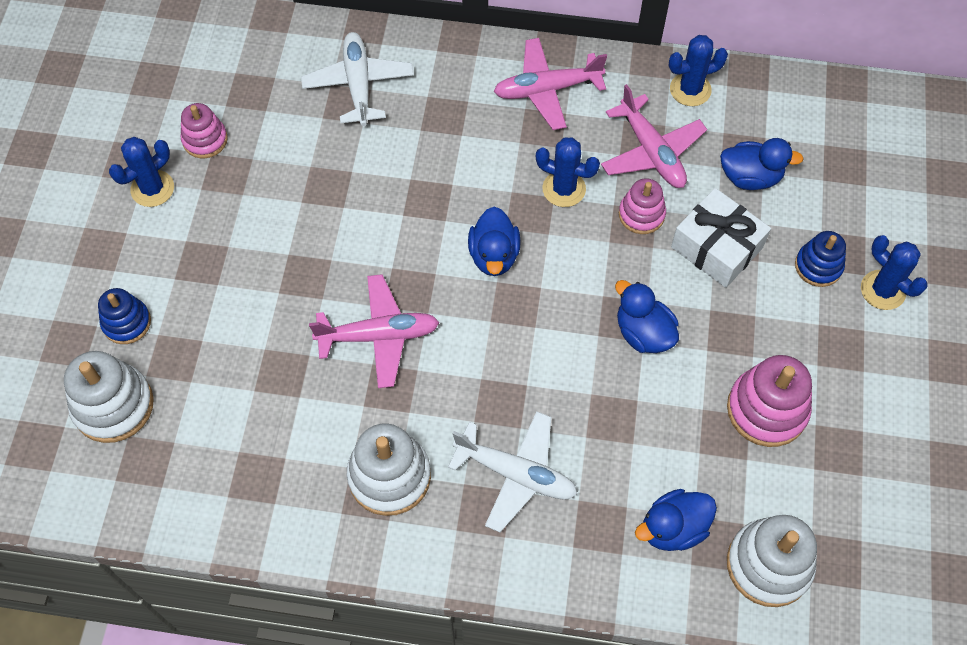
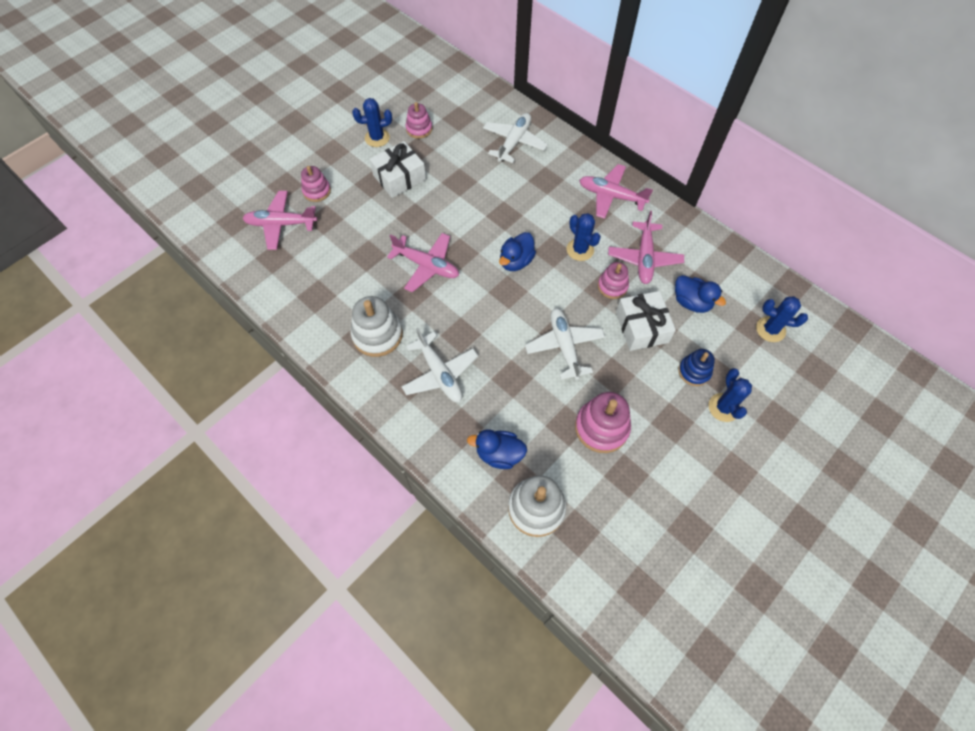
camera: 35 degrees right, 0 degrees up
(113, 405) = (281, 224): white stacking toy -> pink plane
(126, 322) = (317, 191): blue stacking toy -> pink stacking toy
(235, 230) = (399, 177): none -> white gift
(643, 333) = (564, 346): blue duck -> white plane
(690, 89) = (693, 238): blue cactus -> blue cactus (770, 329)

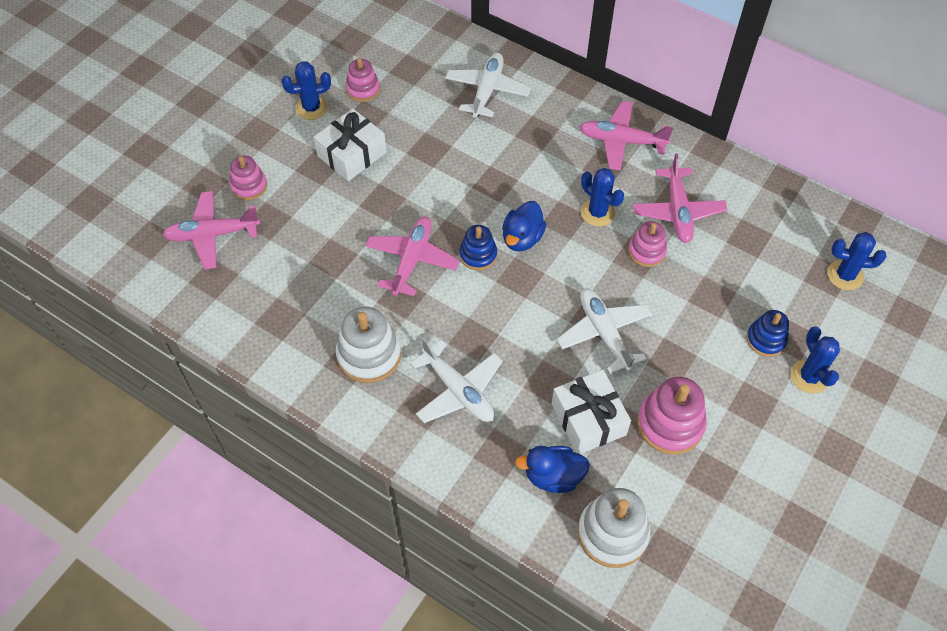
camera: 10 degrees left, 5 degrees down
(427, 266) = (412, 260): pink plane -> pink plane turned 90 degrees counterclockwise
(479, 269) = (478, 255): none -> blue stacking toy
(641, 327) = (692, 296): white gift -> white gift (588, 419)
(691, 302) = (745, 257): blue duck -> none

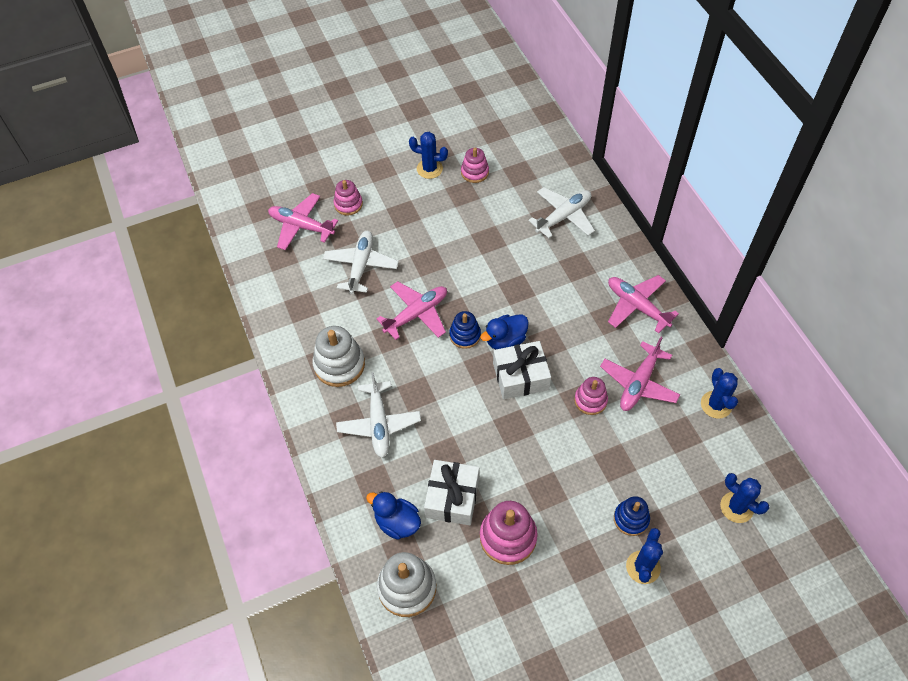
camera: 35 degrees right, 0 degrees up
(352, 154) = (432, 216): white gift -> white gift (520, 376)
(597, 213) = (576, 351): blue cactus -> blue cactus (716, 405)
(604, 333) = (511, 442): white plane -> white plane (361, 265)

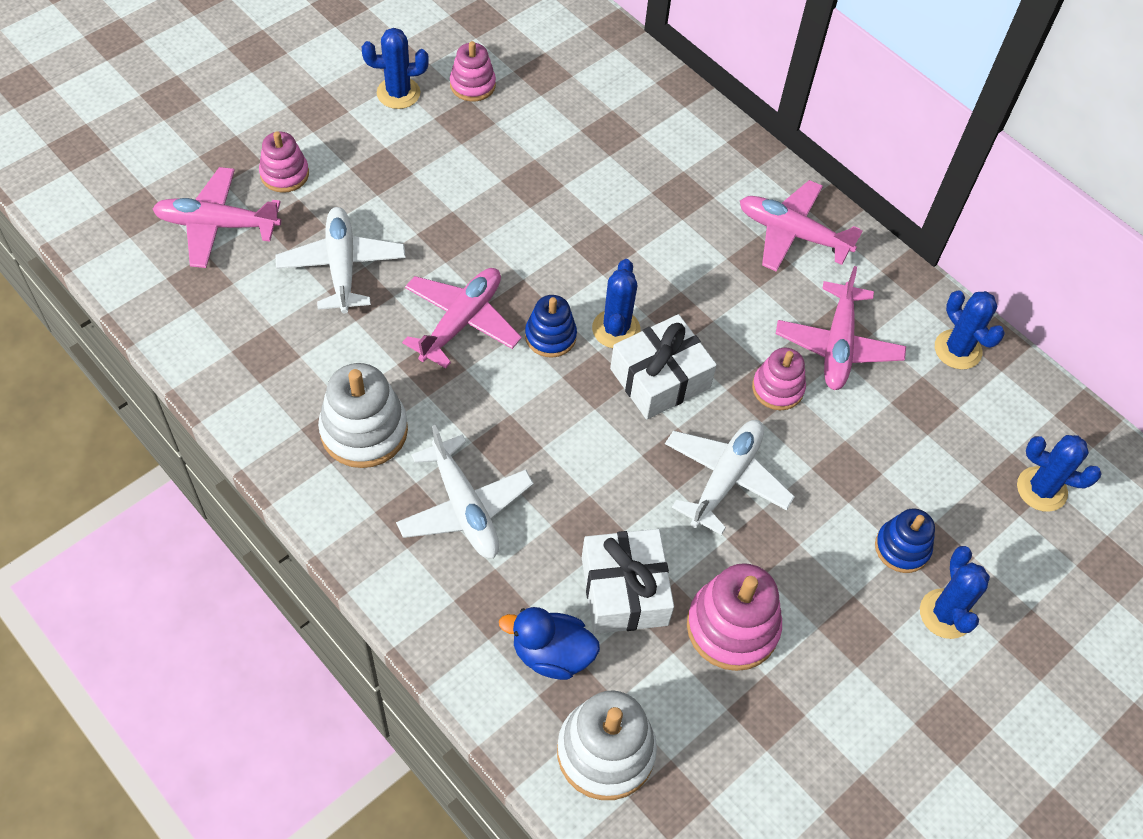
camera: 25 degrees left, 0 degrees up
(505, 340) = (616, 329): blue duck -> blue cactus
(563, 216) = (634, 124): white plane -> white plane (725, 478)

